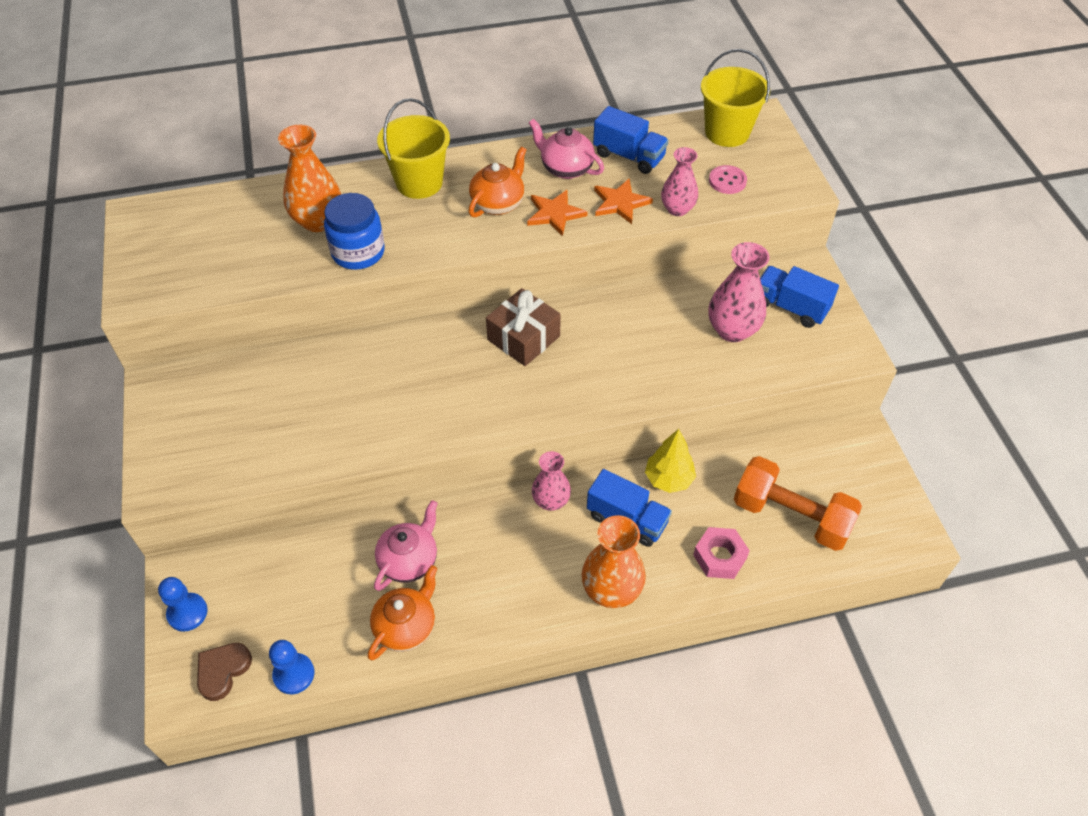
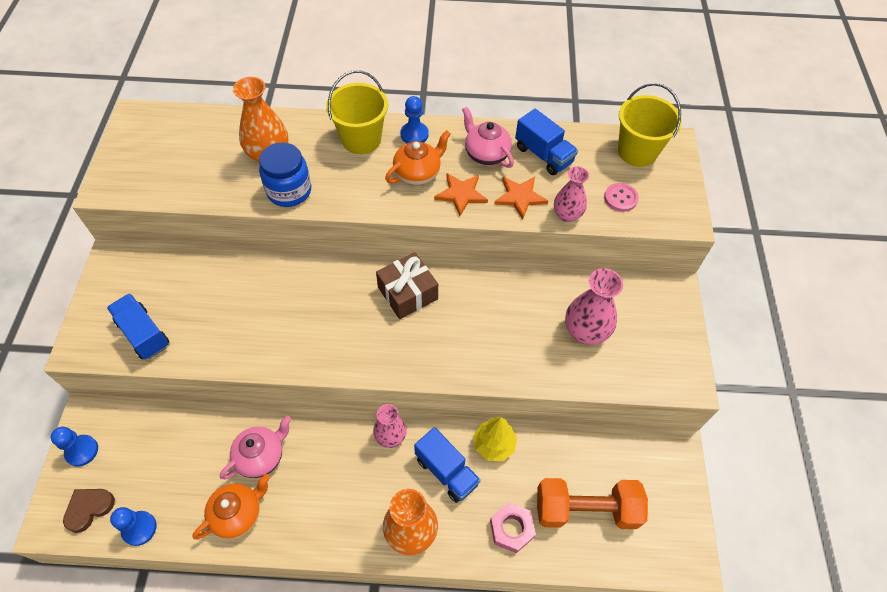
camera: 15 degrees right, 5 degrees up
(477, 165) = (414, 134): none -> blue pawn
(790, 307) = (644, 323): blue truck -> blue truck (144, 334)
(791, 516) = (586, 509): orange dumbbell -> orange dumbbell turned 45 degrees counterclockwise

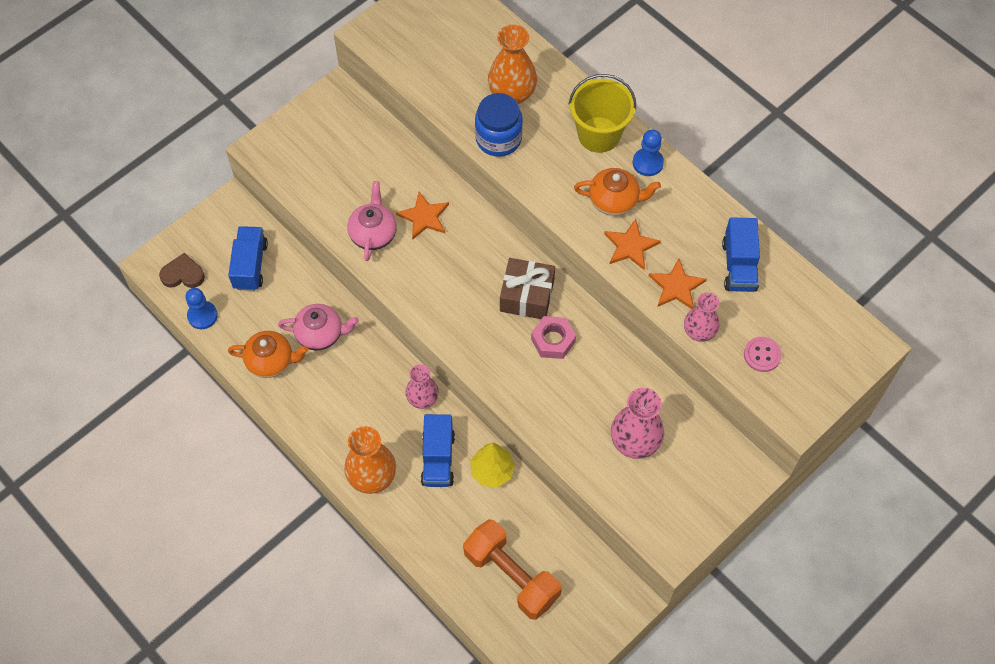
camera: 45 degrees right, 5 degrees up
(82, 451) = (209, 228): blue pawn -> none
(144, 334) = (310, 173): blue truck -> blue truck (250, 265)
(273, 297) = (424, 217): none -> orange star
(486, 154) = (690, 226): pink teapot -> pink teapot (373, 233)
(511, 529) = (443, 539): pink nut -> pink nut (553, 340)
(637, 152) = (828, 327): yellow bucket -> none

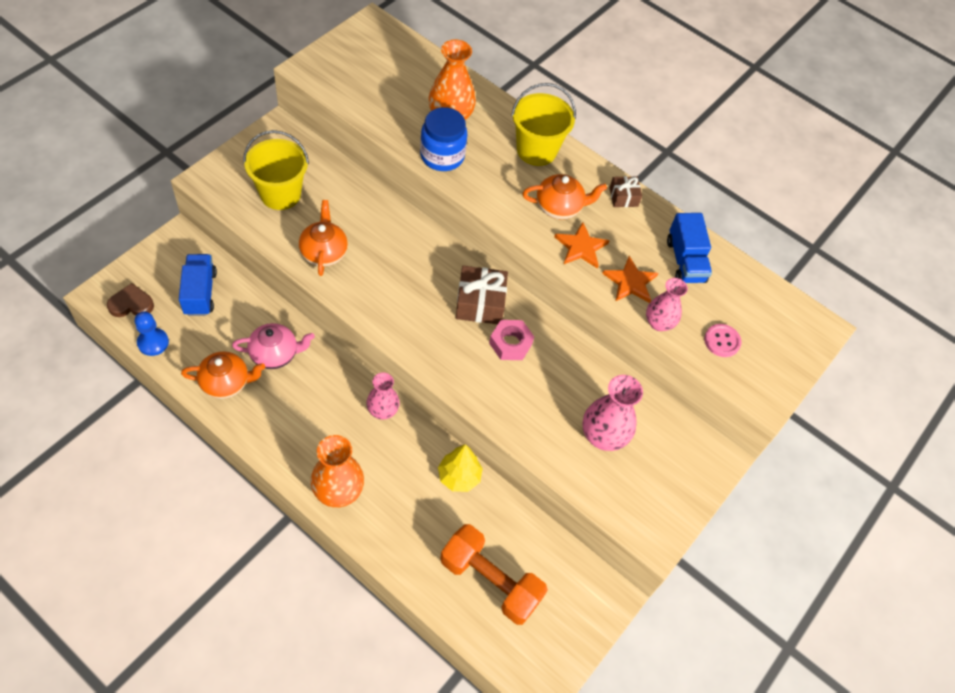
camera: 15 degrees left, 5 degrees down
(334, 167) = (280, 194): none -> yellow bucket
(373, 233) = (324, 252): pink teapot -> orange teapot
(424, 217) = (372, 235): orange star -> none
(438, 459) = (403, 468): blue truck -> none
(647, 163) = (585, 173): blue pawn -> none
(684, 191) = (623, 197): none -> brown gift

